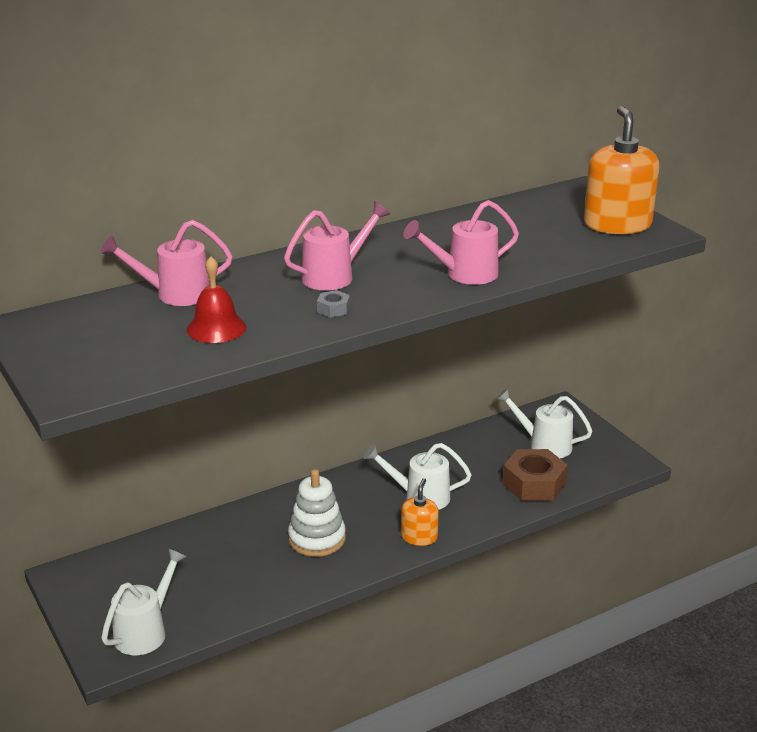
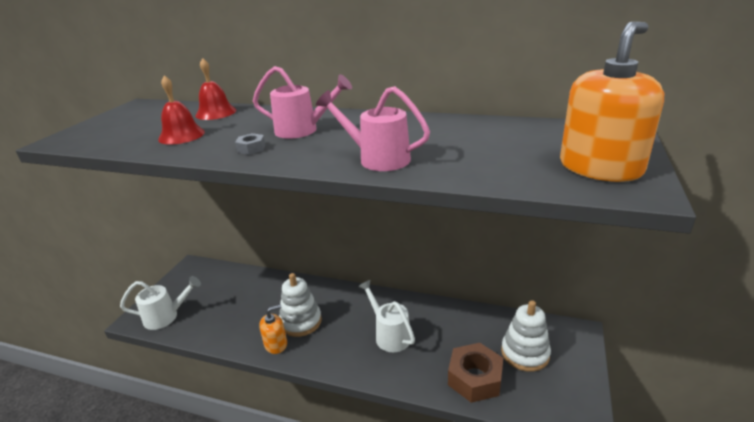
camera: 50 degrees right, 0 degrees up
(175, 294) = (216, 112): pink watering can -> red bell
(419, 537) = (349, 362): orange soap dispenser -> orange soap dispenser (276, 344)
(544, 445) = (525, 353): white watering can -> white stacking toy

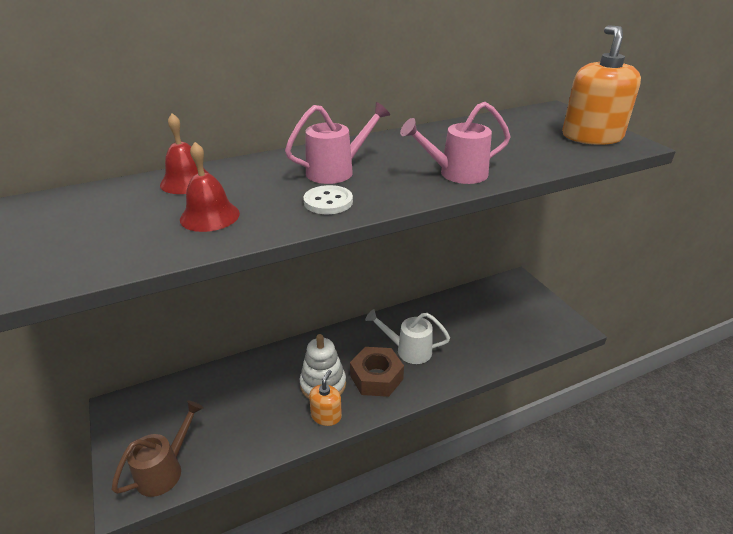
camera: 45 degrees left, 5 degrees up
(166, 317) = (165, 470): white watering can -> brown watering can
(251, 148) = (328, 202): grey nut -> white button
(475, 378) = (498, 344): brown nut -> brown nut (376, 377)
(525, 353) = (506, 310): white stacking toy -> none

